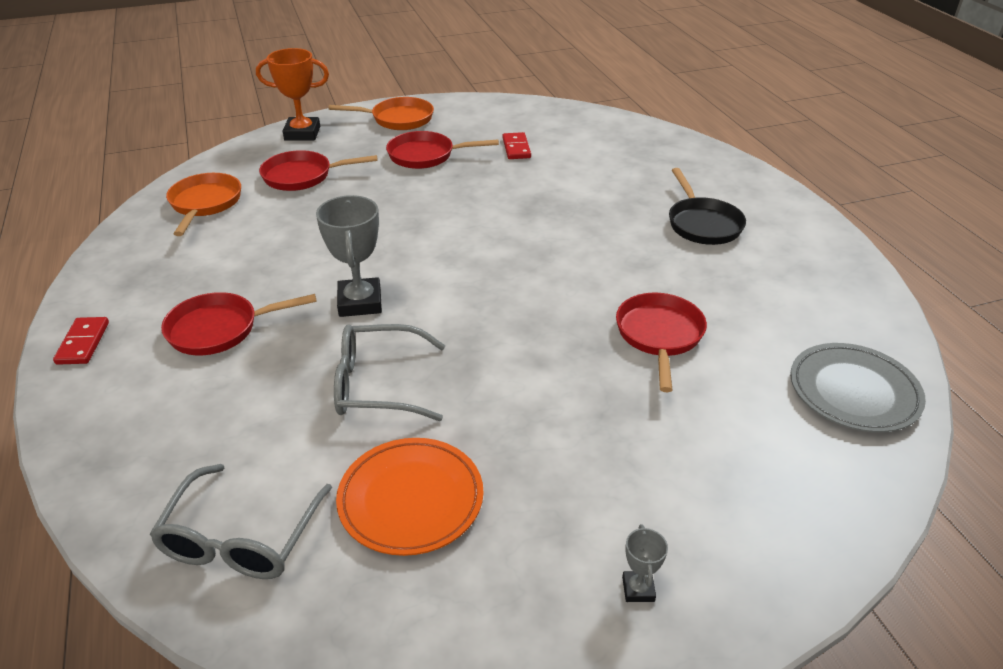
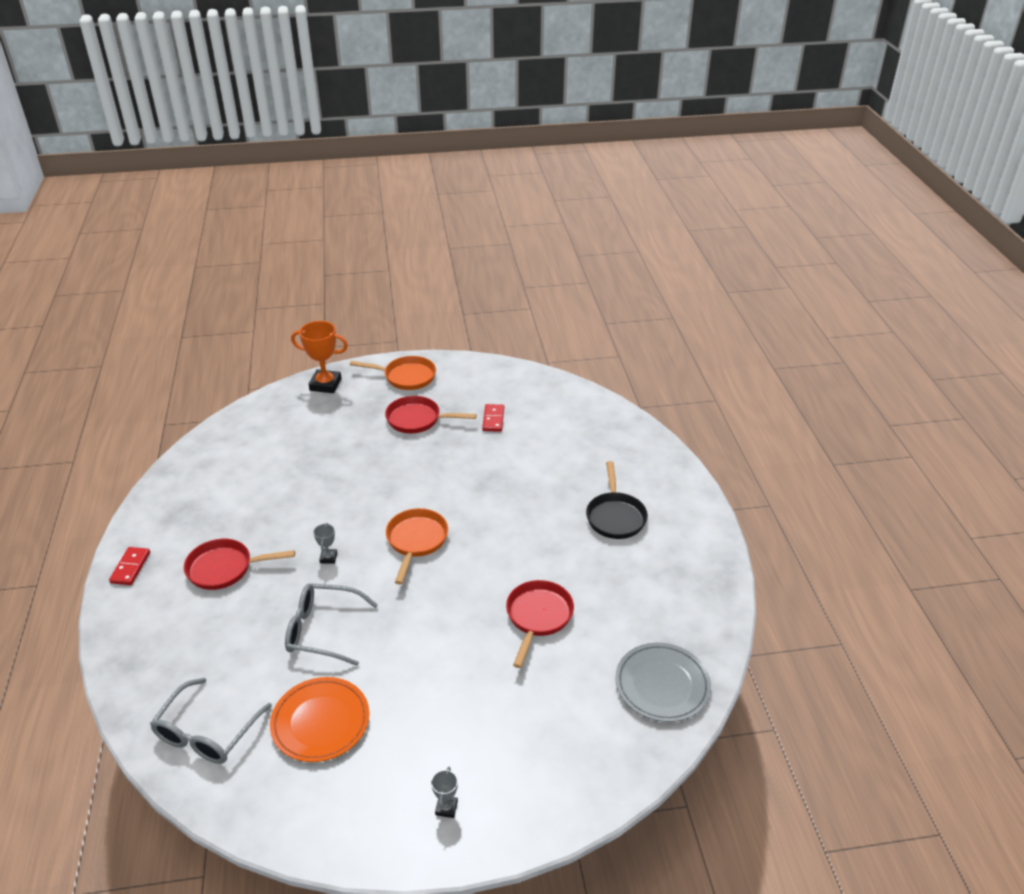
camera: 10 degrees right, 0 degrees up
(205, 204) = (236, 450): orange pan -> orange pan (416, 541)
(302, 176) = (315, 430): red pan -> none
(360, 302) = (328, 558): grey trophy -> grey trophy, size x0.48

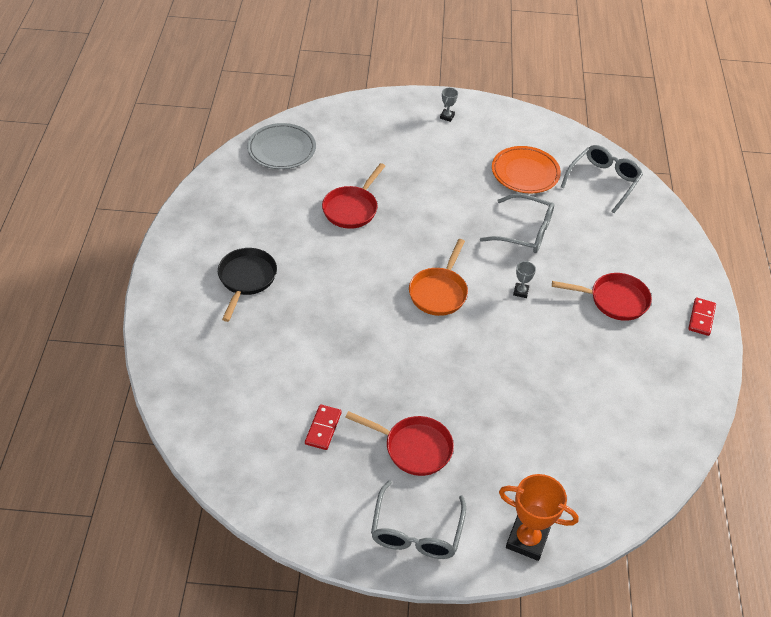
camera: 170 degrees left, 10 degrees up
(406, 377) = (416, 531): orange pan -> grey glasses

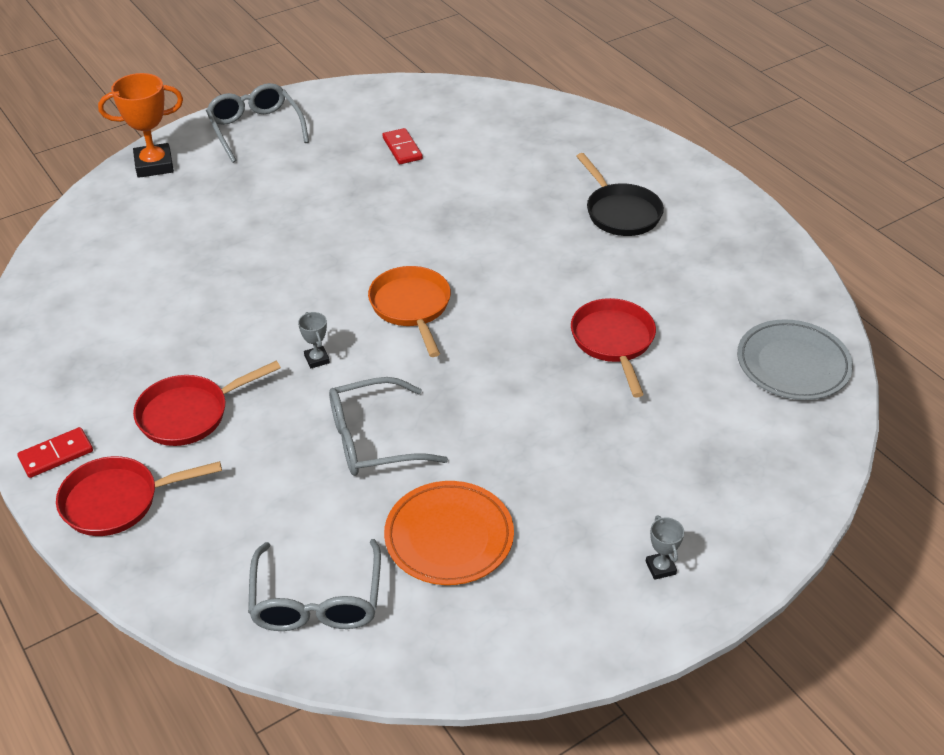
camera: 145 degrees right, 5 degrees down
(414, 448) = (308, 173): red pan -> red pan (117, 501)
(701, 318) = (56, 455): red domino -> red domino turned 75 degrees clockwise

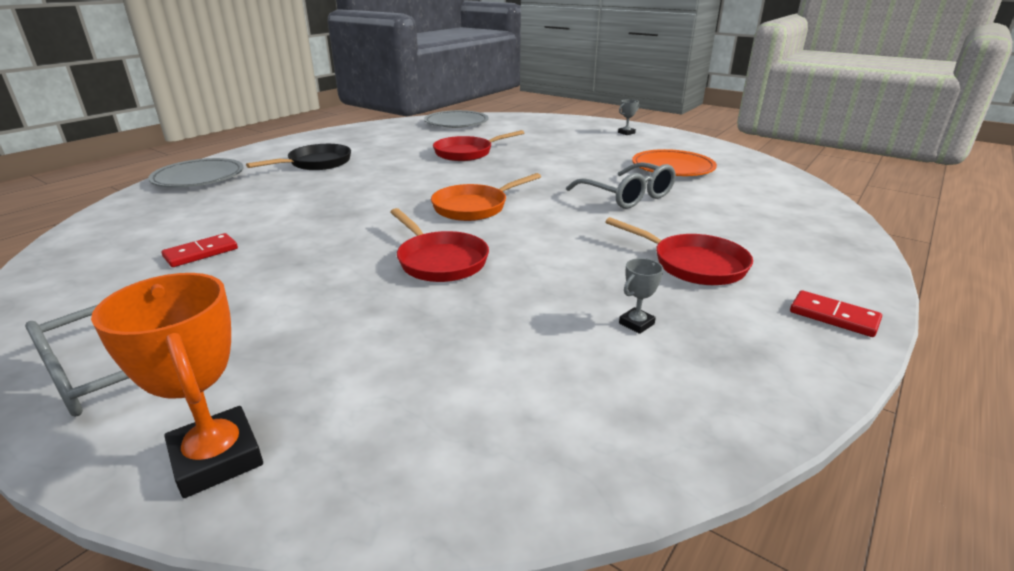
camera: 110 degrees left, 15 degrees down
(117, 501) = (820, 268): red pan -> red pan (440, 261)
(317, 359) = (569, 228): grey trophy -> grey trophy (636, 323)
(317, 600) = (768, 188): grey glasses -> none
(601, 137) = (199, 178): none -> grey plate

